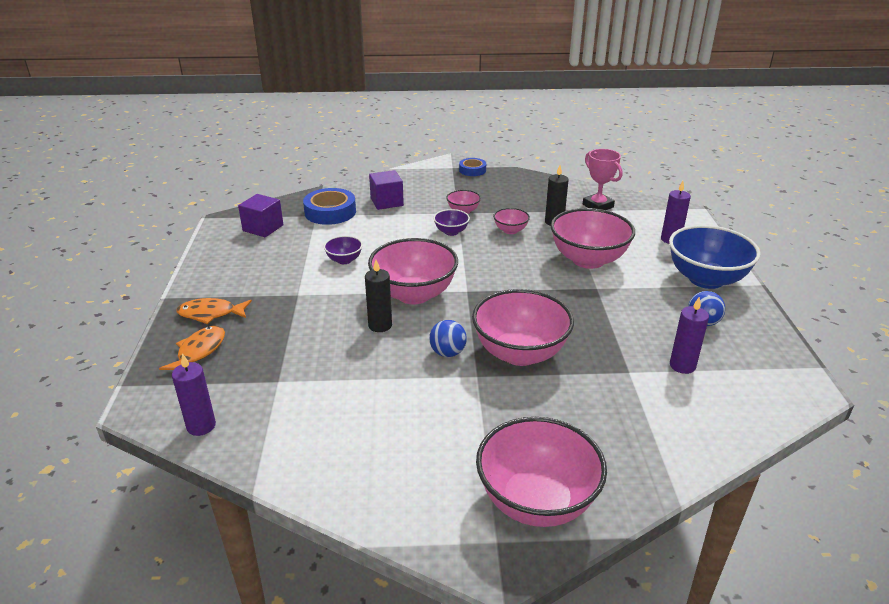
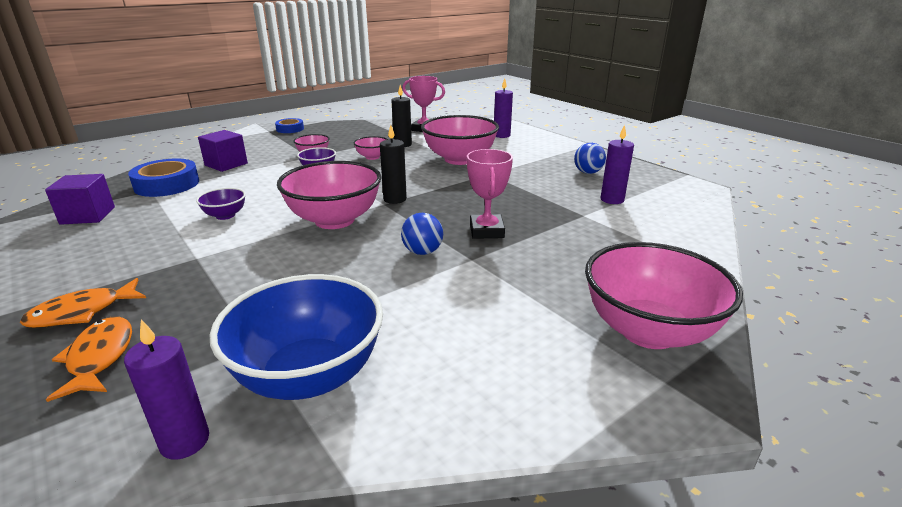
camera: 35 degrees left, 5 degrees down
(380, 325) = (327, 253): black candle -> black candle (395, 199)
(520, 353) = (486, 231): pink bowl -> pink trophy
(706, 279) = (555, 150): blue bowl -> blue bowl (309, 375)

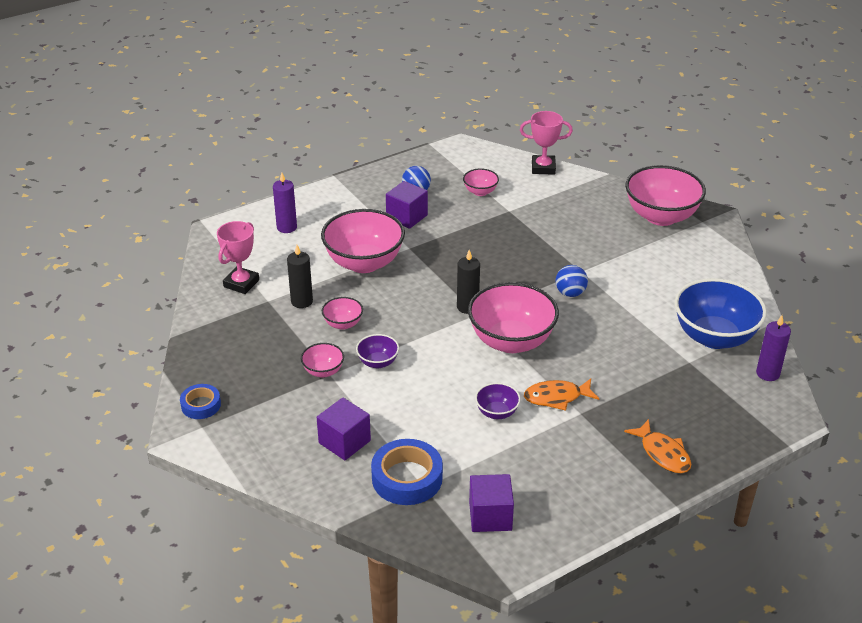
camera: 85 degrees left, 10 degrees up
(99, 357) = (710, 427): orange fish -> orange fish (556, 397)
(486, 231) = (535, 260): pink trophy -> pink trophy (543, 168)
(541, 170) = (407, 217): none -> purple cube
(612, 200) = (480, 192): purple candle -> pink bowl

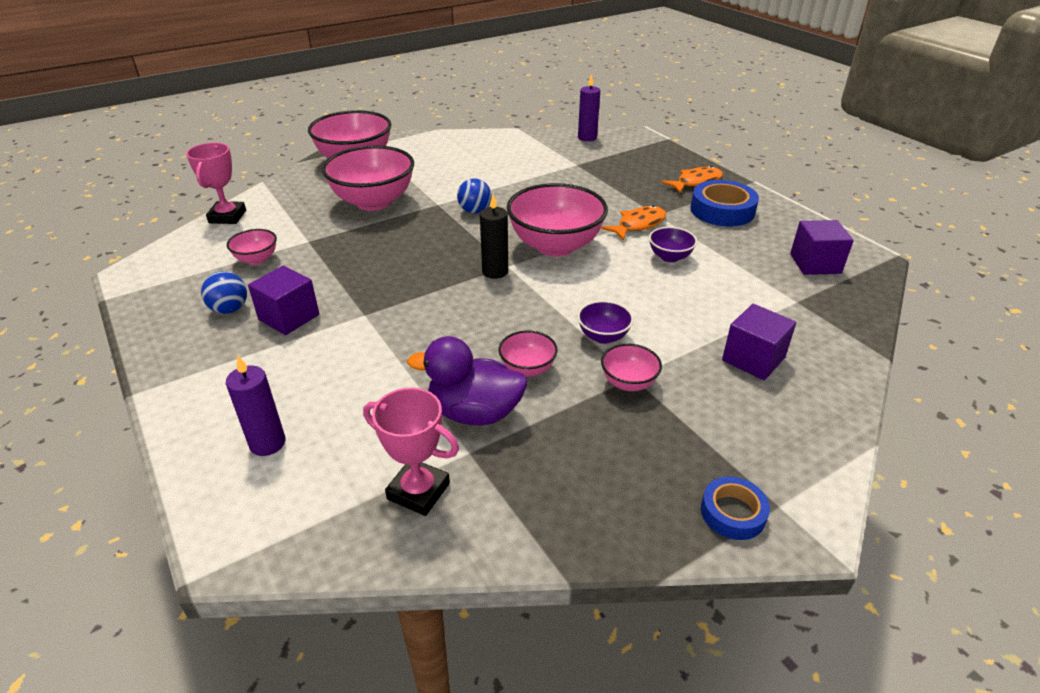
camera: 90 degrees left, 0 degrees up
(302, 301) = (474, 412): black candle -> purple duck
(364, 263) = (390, 353): pink bowl -> pink bowl (373, 202)
(407, 478) = (790, 312): blue tape -> blue tape (722, 210)
(556, 397) = (638, 225): orange fish -> orange fish turned 120 degrees counterclockwise
(714, 337) = (542, 152): blue bowl -> none

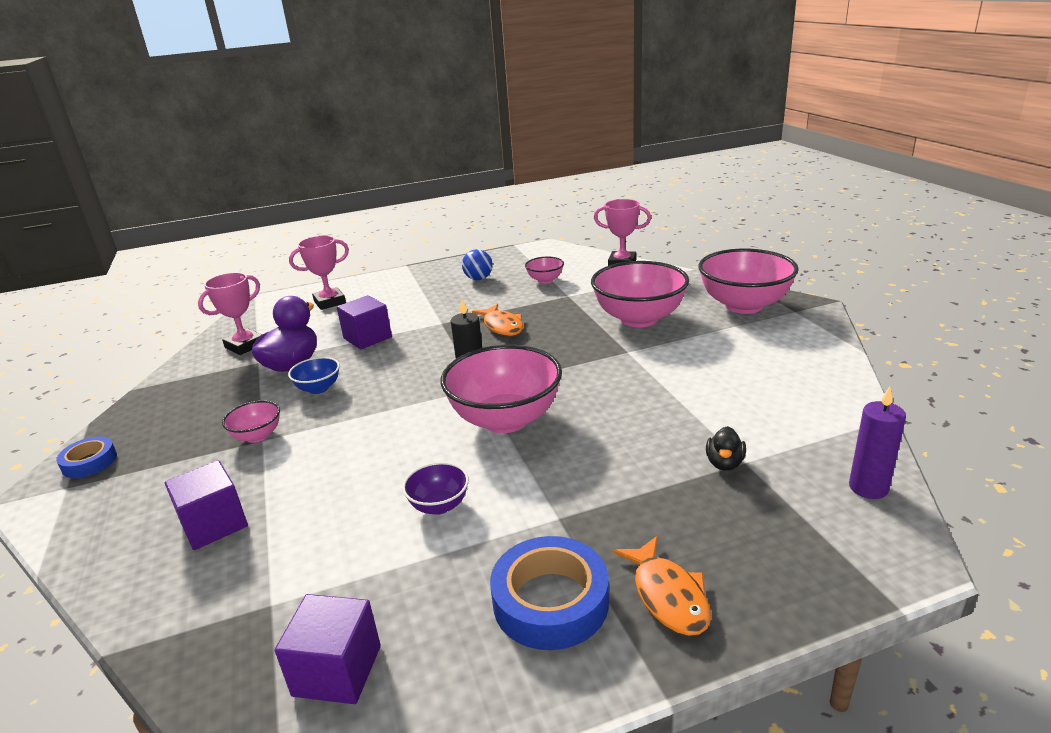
camera: 105 degrees right, 10 degrees down
(267, 443) = (330, 302): purple candle -> pink trophy
(289, 317) = (456, 297): purple cube -> purple cube (367, 338)
(475, 211) = (605, 373): blue ball -> none
(527, 369) = (318, 388): pink bowl -> blue bowl
(580, 169) = (724, 463): none -> black duck
(603, 336) = (328, 431): purple bowl -> none
(638, 225) = (533, 493): orange fish -> orange fish (502, 326)

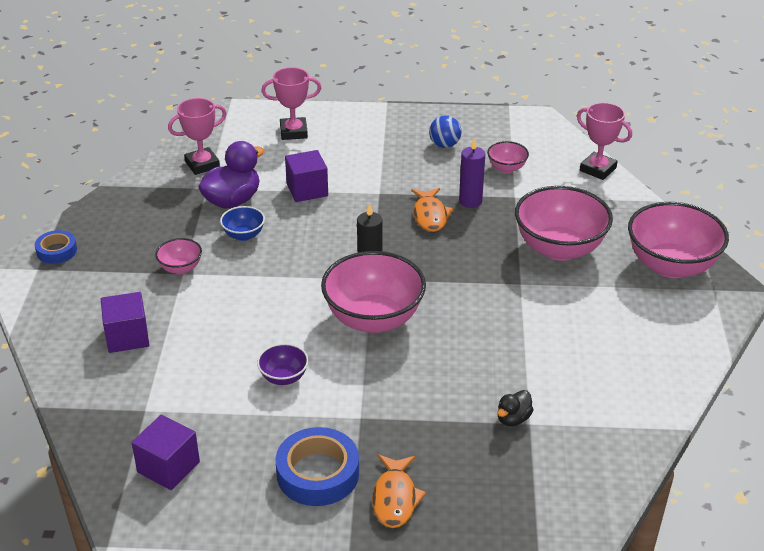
camera: 20 degrees right, 10 degrees up
(868, 488) = (603, 477): purple candle -> purple candle (470, 201)

